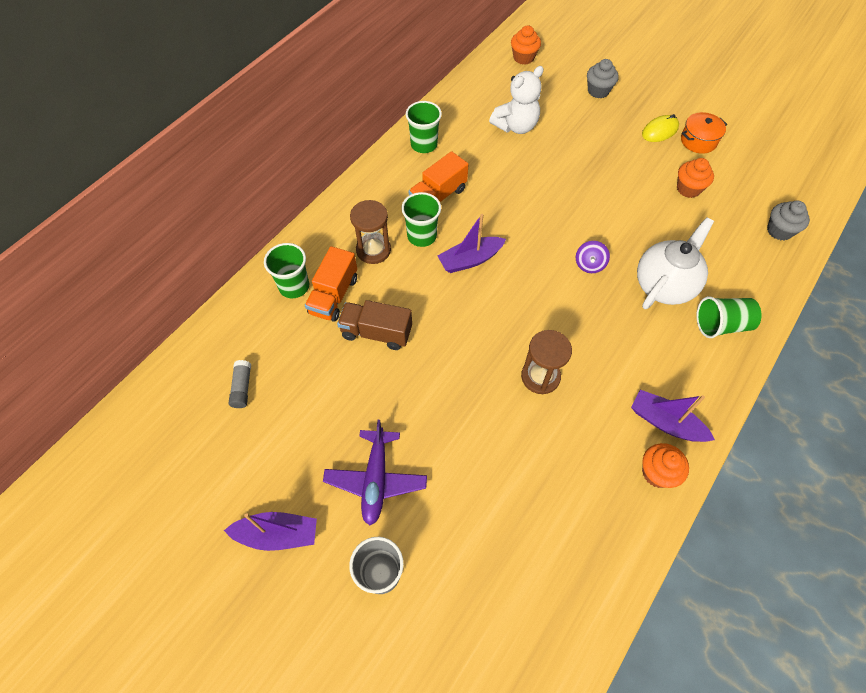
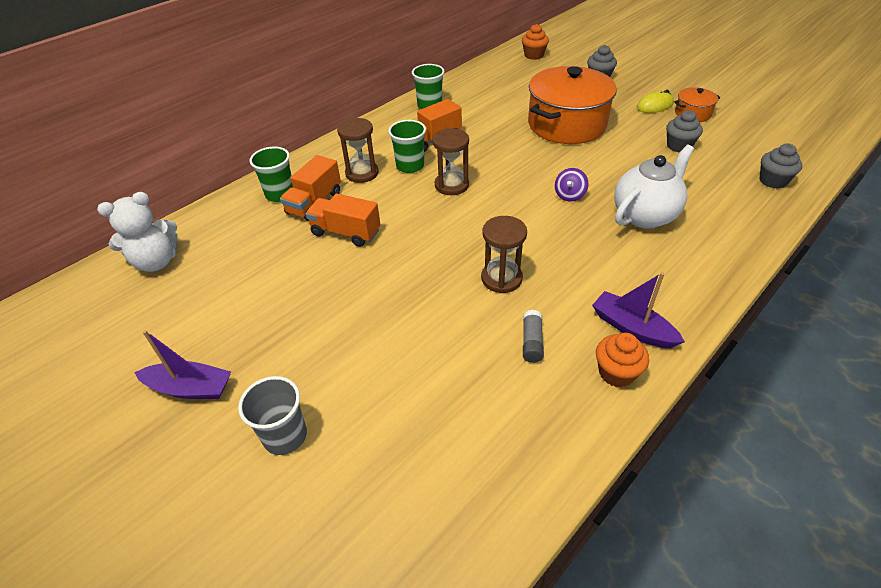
camera: 10 degrees right, 15 degrees down
(242, 388) = (203, 265): grey glue stick -> grey glue stick (532, 342)
(376, 332) = (346, 232): brown truck -> orange truck
(376, 479) = (307, 350): purple plane -> none
(470, 260) = (451, 185): purple boat -> brown hourglass
(516, 126) = (517, 97): white teddy bear -> white teddy bear (156, 262)
(573, 165) = (566, 124): none -> orange pot
(688, 189) = (679, 146): orange cupcake -> grey cupcake
(721, 325) = (703, 250): green cup -> none

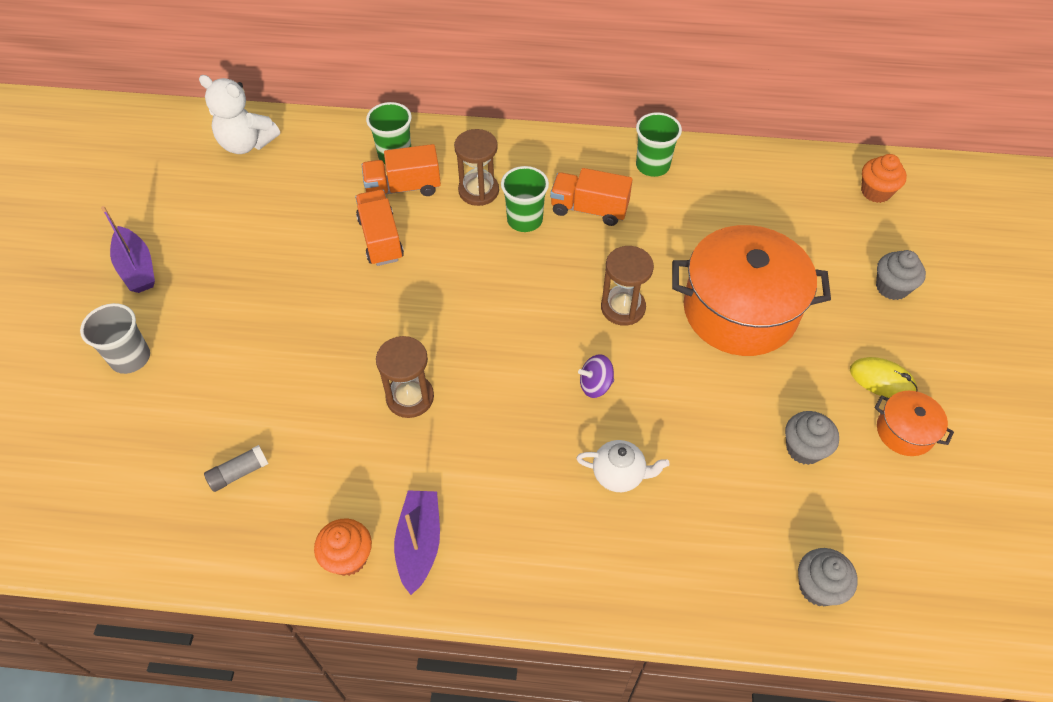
camera: 50 degrees right, 10 degrees up
(451, 185) = (522, 273): brown hourglass -> brown hourglass (623, 308)
(532, 342) = (341, 468): grey glue stick -> grey glue stick (239, 473)
(645, 215) = (619, 475): white teapot -> white teapot, size x0.58

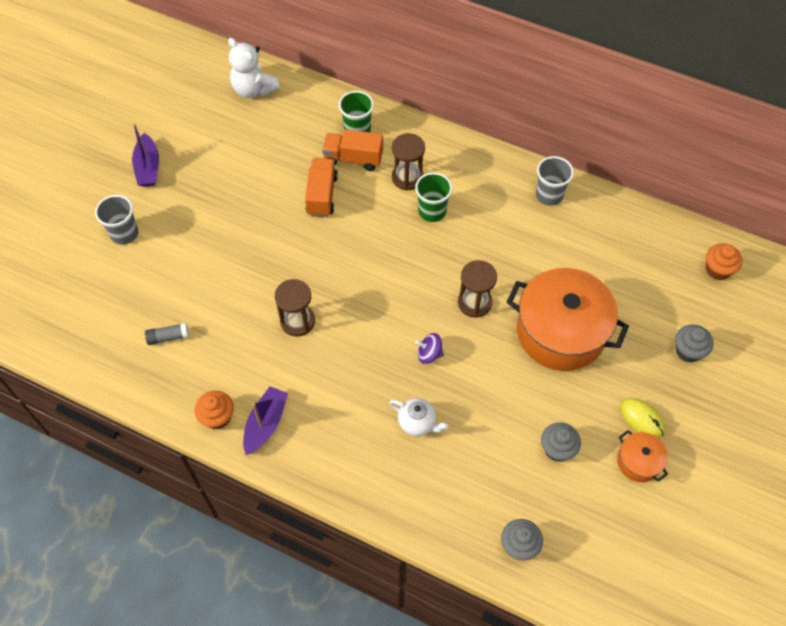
camera: 20 degrees right, 5 degrees up
(589, 209) = (484, 217): orange truck -> none
(652, 165) = (549, 195): green cup -> grey cup

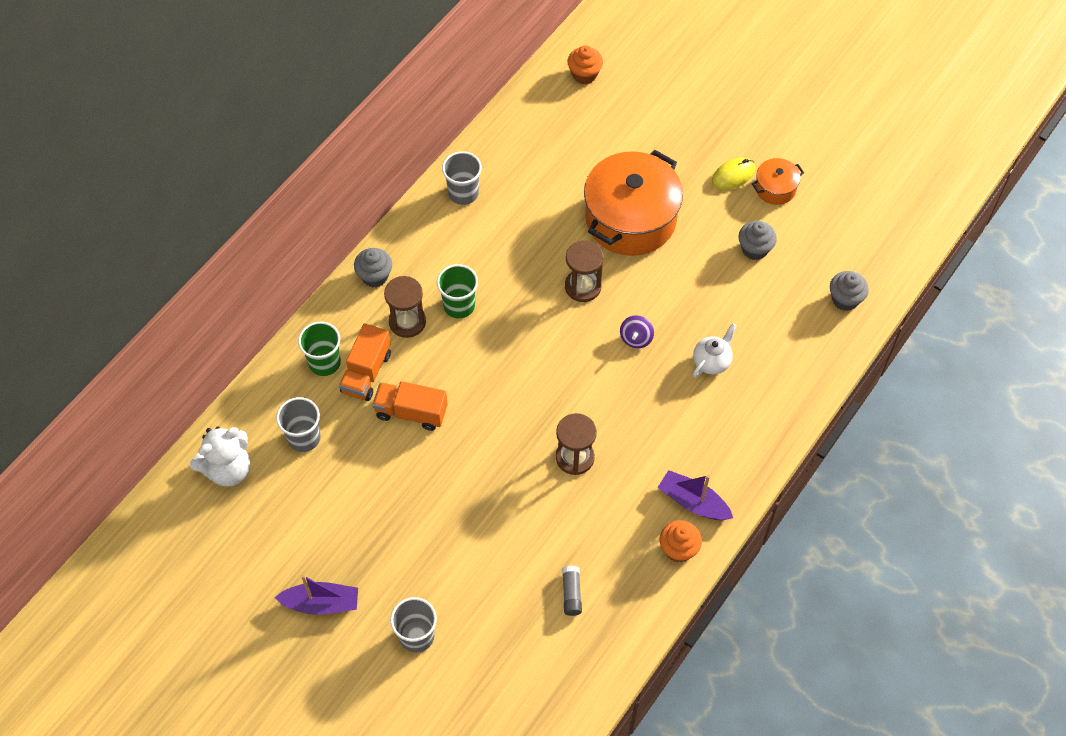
camera: 80 degrees left, 0 degrees up
(287, 130) = (304, 438): none -> grey cup
(688, 351) = (668, 121): grey cupcake -> grey cupcake (375, 276)

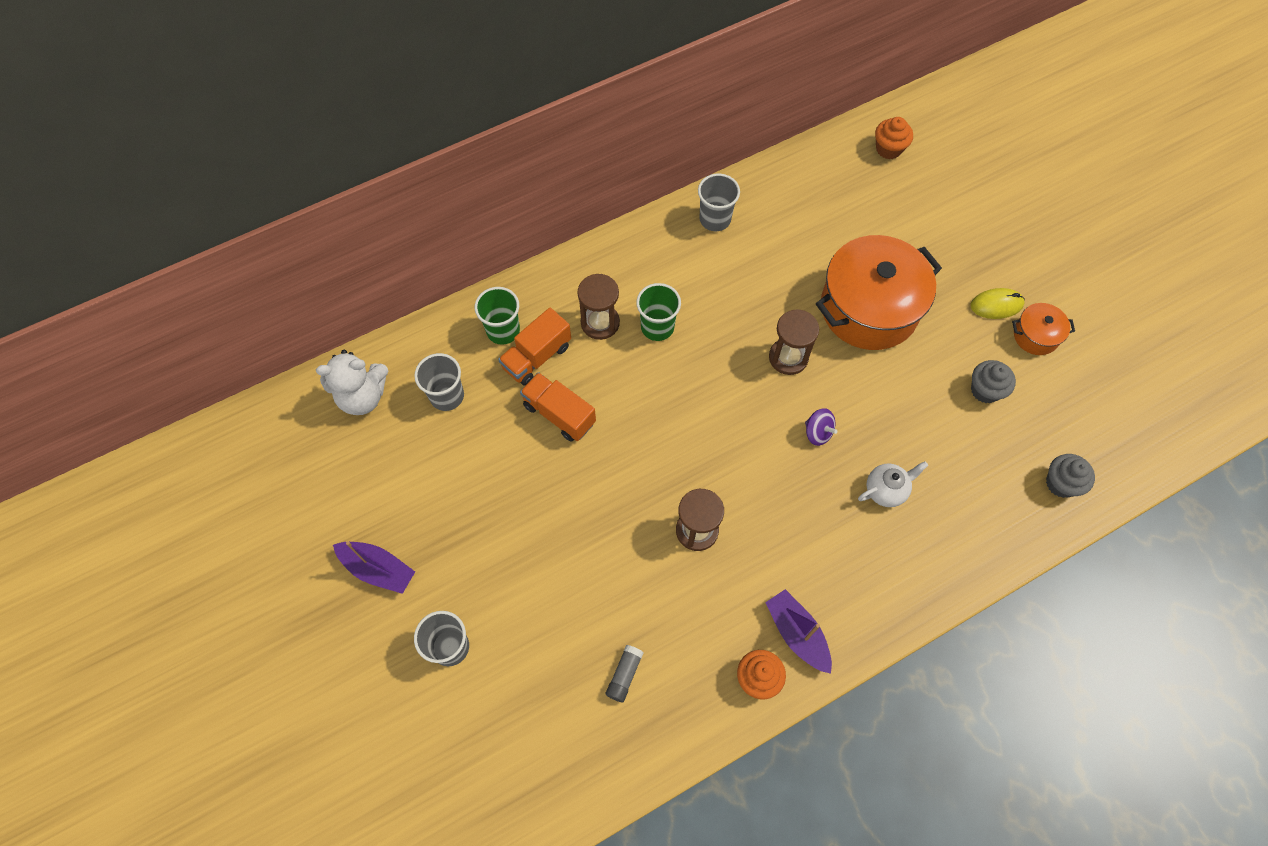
camera: 25 degrees right, 5 degrees up
(375, 276) = (591, 266): grey cupcake -> none
(636, 338) = (818, 432): purple spinning top -> purple spinning top turned 90 degrees counterclockwise

